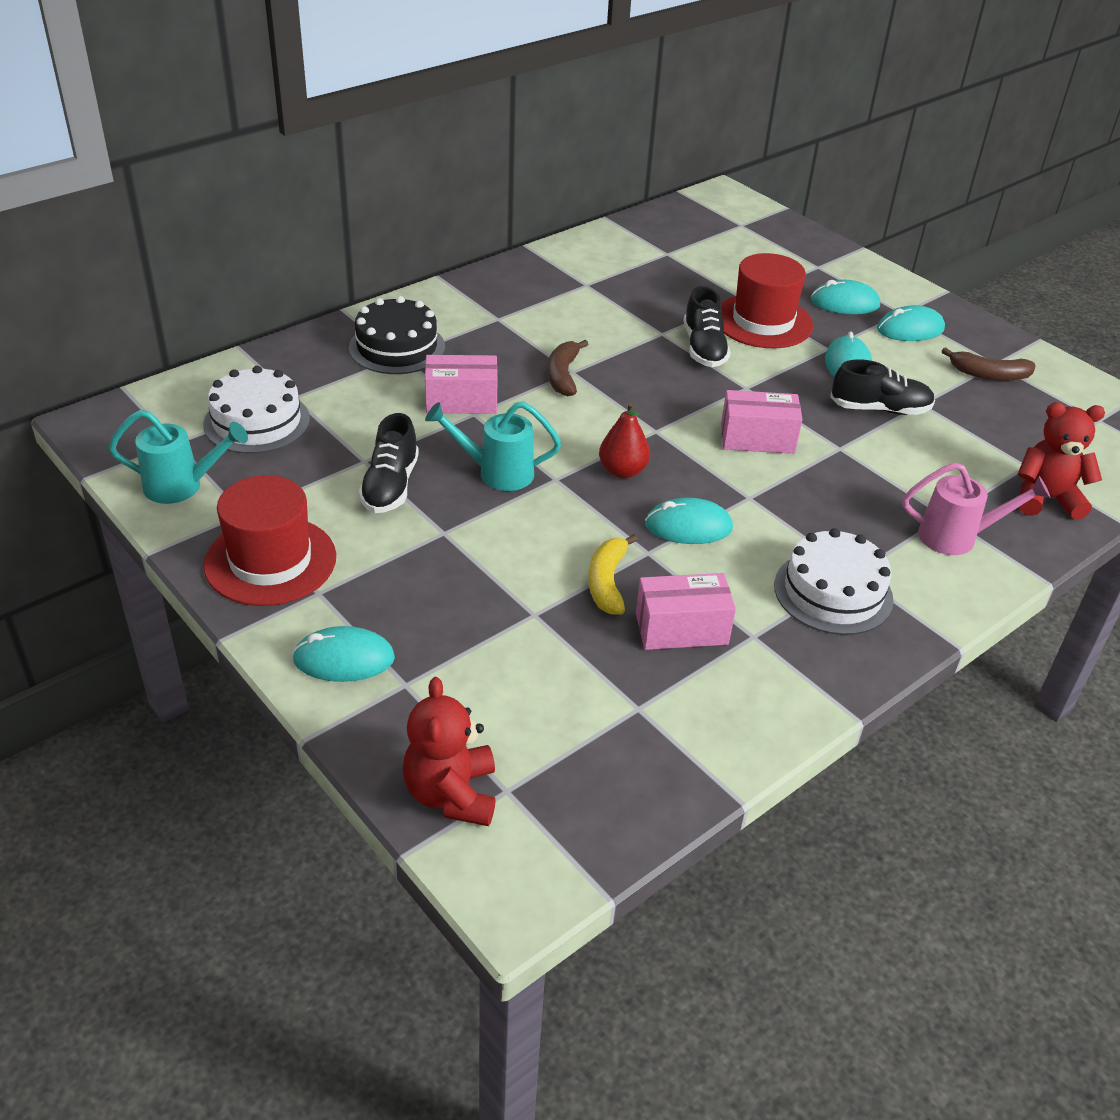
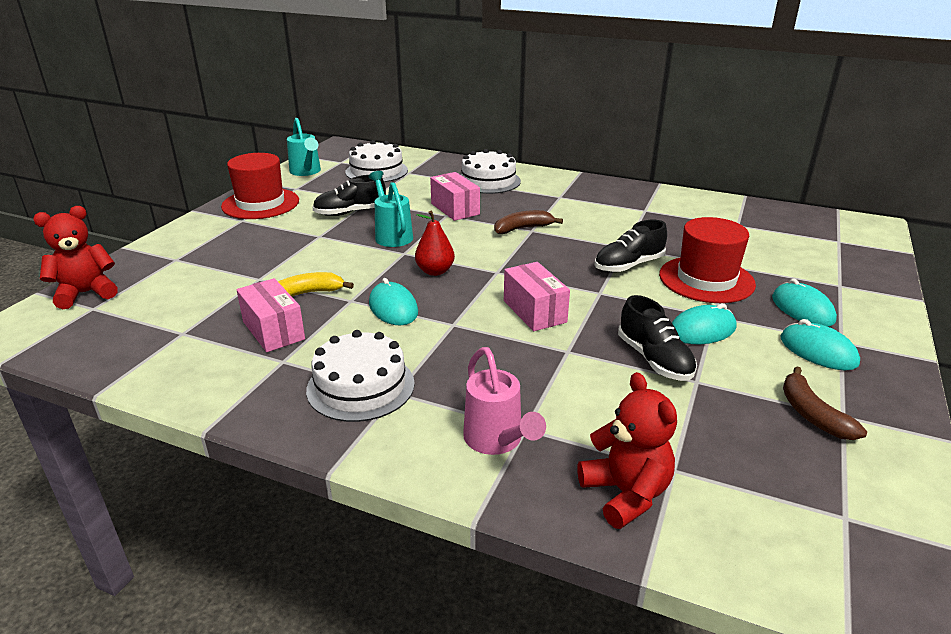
camera: 65 degrees right, 10 degrees down
(344, 659) = (189, 239): turquoise mouse -> none
(397, 347) = (488, 181): black cake -> white cake

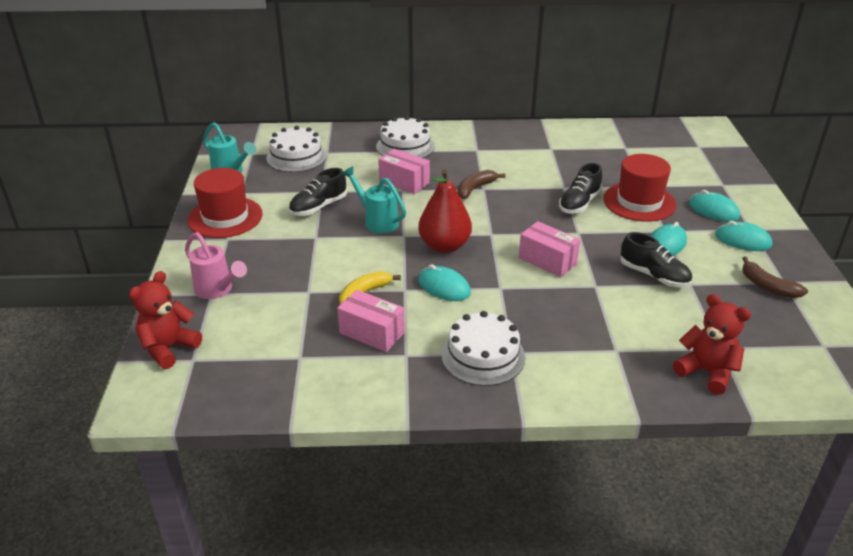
camera: 25 degrees left, 5 degrees up
(435, 271) = (444, 246): red pear -> red pear, size x1.58
(497, 442) = (607, 365): pink watering can -> pink watering can (217, 290)

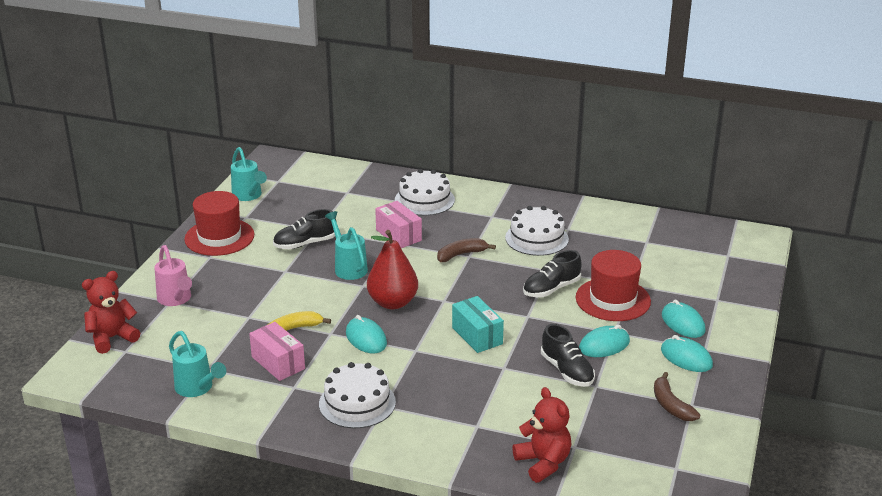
camera: 20 degrees right, 5 degrees down
(296, 157) = (316, 192): white cake -> white cake (536, 238)
(302, 382) = (197, 388): none -> turquoise watering can
(547, 261) = (477, 336): pink box -> turquoise box

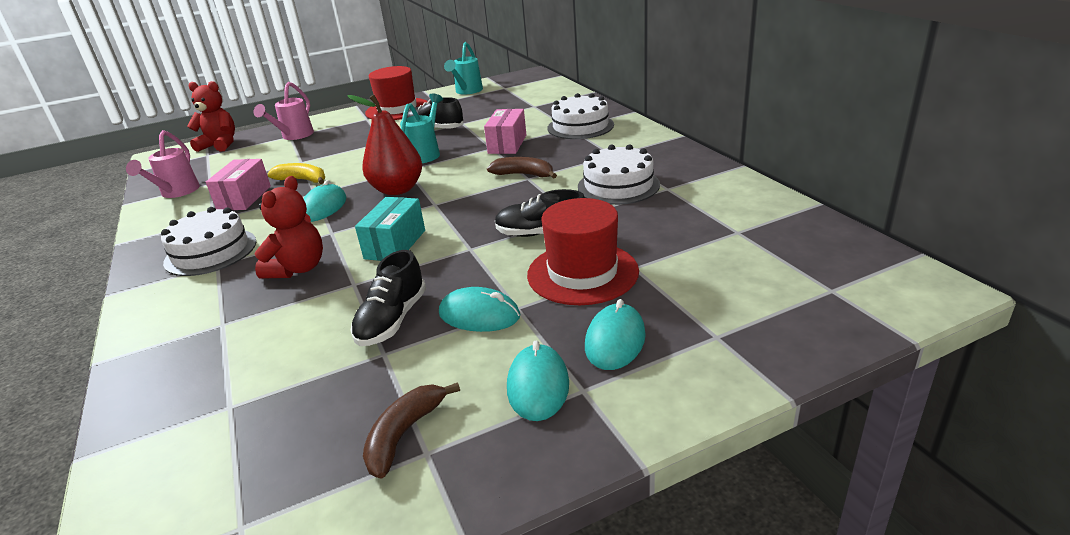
camera: 50 degrees right, 0 degrees up
(197, 388) = (176, 193): turquoise watering can -> pink watering can
(543, 463) = (174, 402): red teddy bear -> red teddy bear (298, 268)

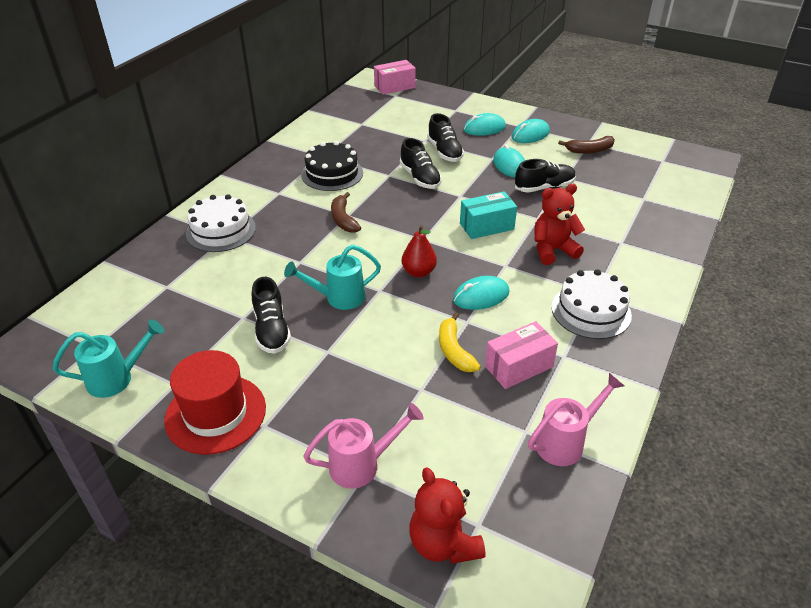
camera: 130 degrees left, 10 degrees up
(397, 189) = (418, 272): red pear -> red pear, size x0.63
(507, 144) = (286, 256): pink box -> pink box (394, 87)
(582, 273) = (444, 152): red hat -> black shoe
(618, 185) = (332, 174): white cake -> black cake

